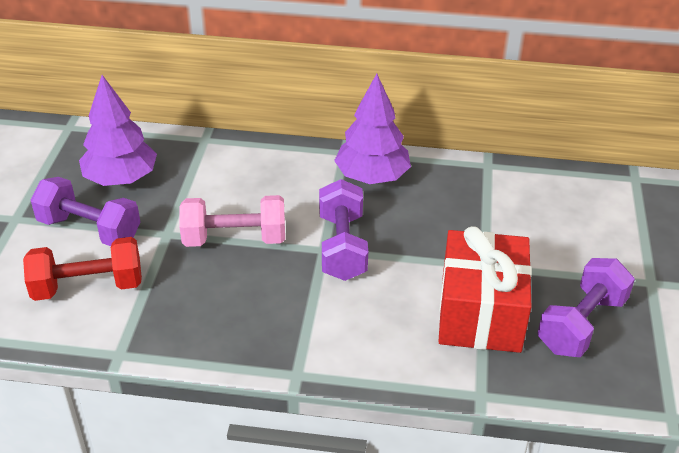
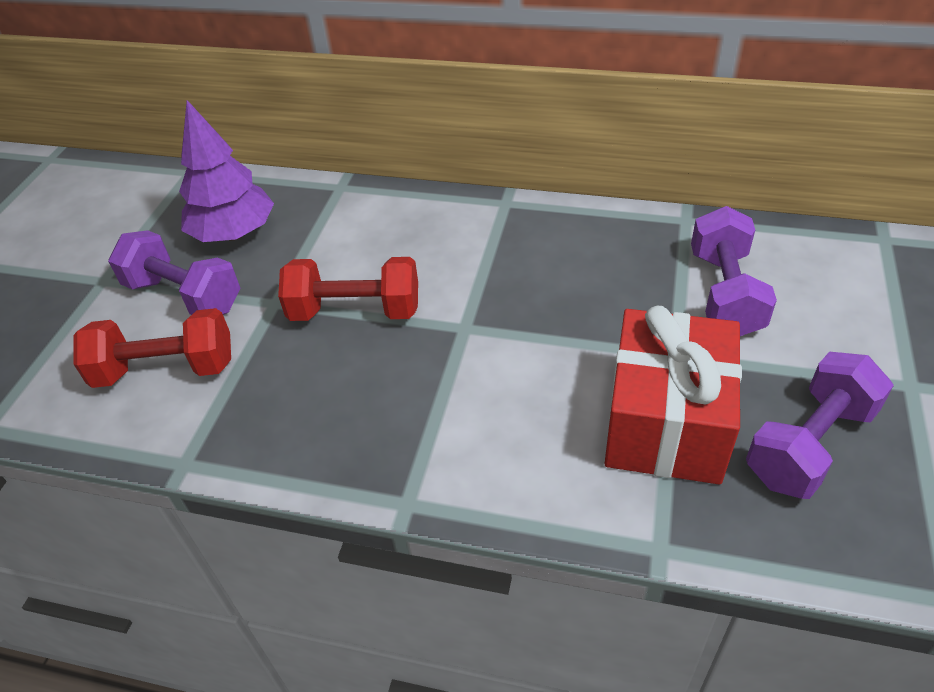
camera: 10 degrees right, 5 degrees up
(234, 239) = (355, 311): pink dumbbell -> red dumbbell
(342, 247) = (489, 325): purple dumbbell -> purple dumbbell (724, 293)
(372, 177) = (536, 234): purple tree -> none

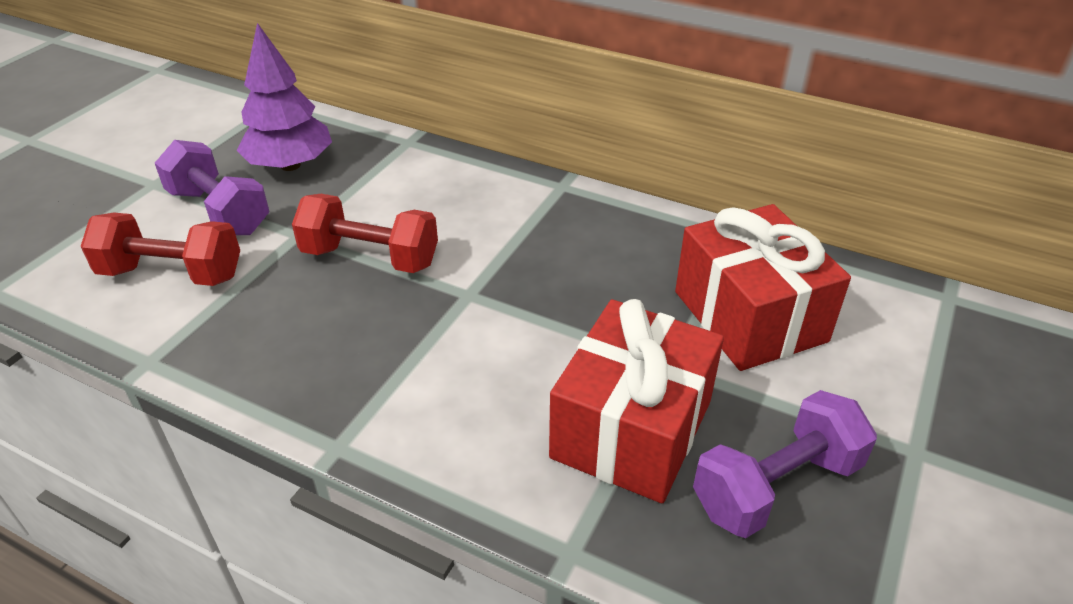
camera: 10 degrees right, 5 degrees down
(724, 293) = (749, 316): purple dumbbell -> red gift

